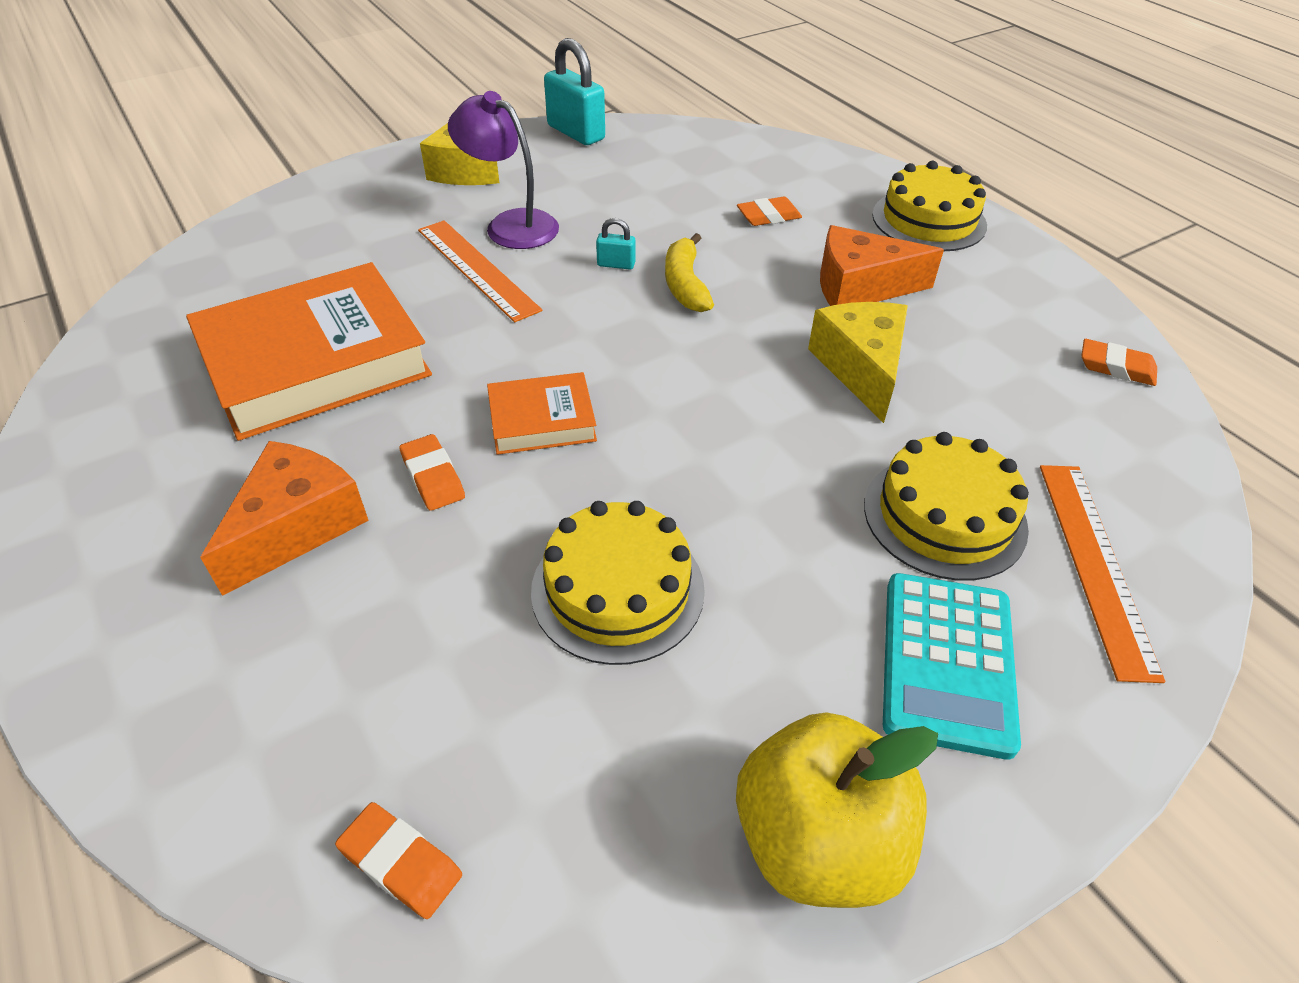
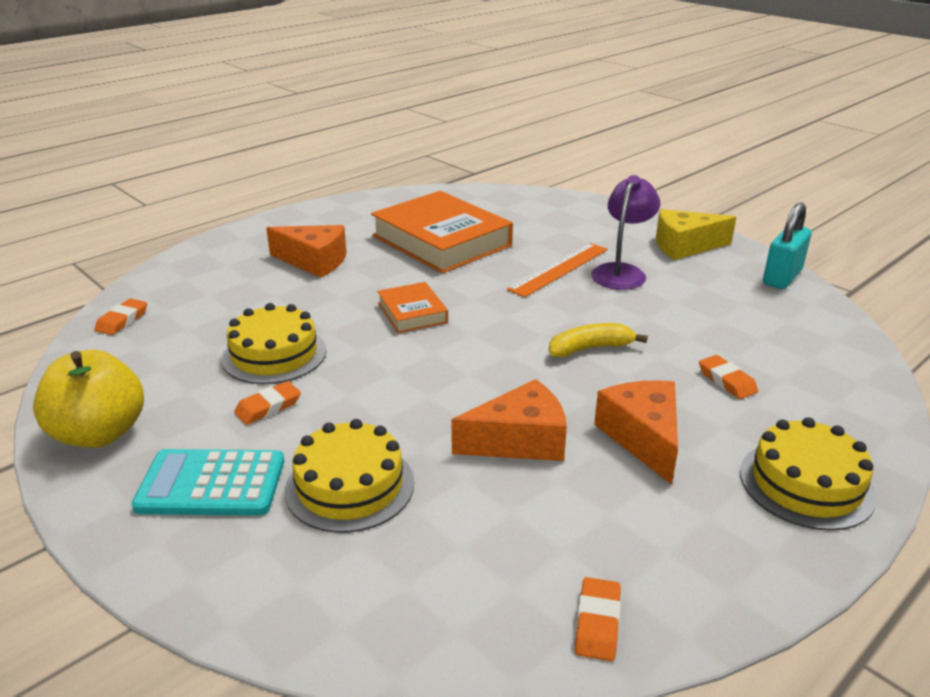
camera: 80 degrees right, 15 degrees down
(433, 477) = (356, 288): orange eraser -> orange eraser (268, 407)
(616, 264) = (598, 317): turquoise padlock -> none
(861, 368) = (519, 440): yellow cheese -> orange cheese
(1095, 564) = (304, 572): orange ruler -> none

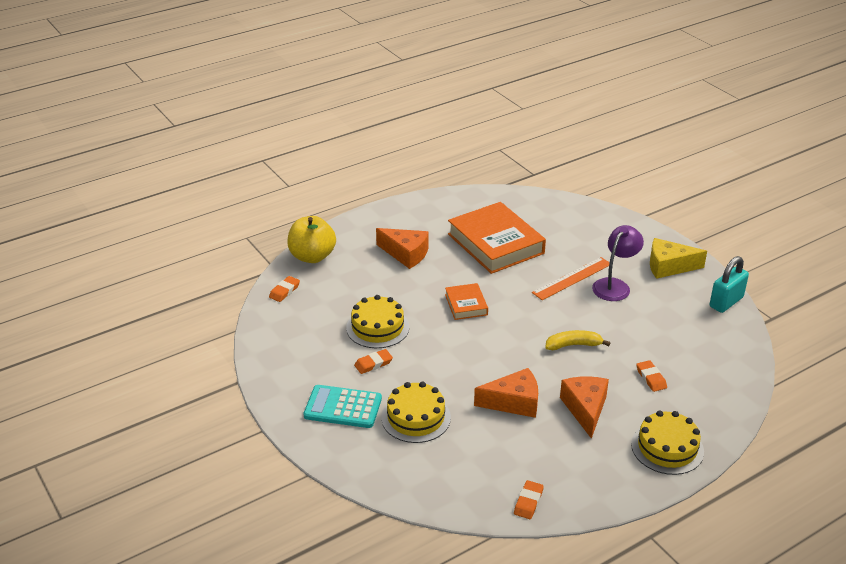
camera: 10 degrees right, 5 degrees up
(100, 433) = (281, 369): yellow apple -> yellow apple (312, 256)

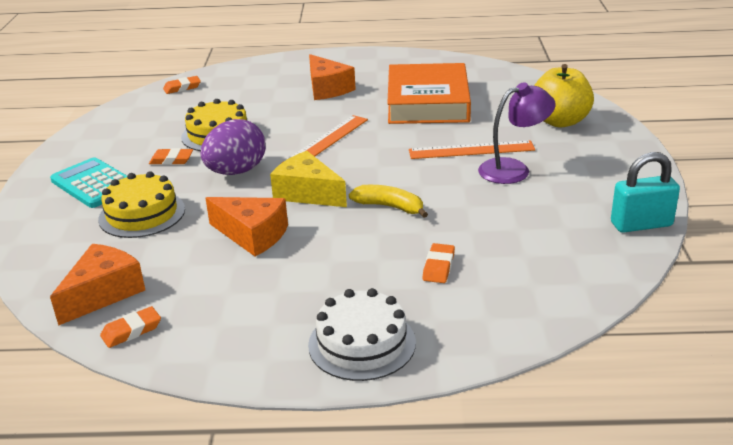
camera: 35 degrees right, 5 degrees down
(312, 256) = (242, 70): yellow apple -> yellow apple (559, 121)
(436, 356) = (236, 172): none -> purple egg
(466, 305) = (326, 141): orange book -> orange ruler
(585, 409) = (319, 268): orange cheese -> orange cheese (103, 293)
(667, 447) = (362, 343): yellow cake -> white cake
(668, 267) = (606, 170): yellow cheese -> yellow cheese (307, 193)

